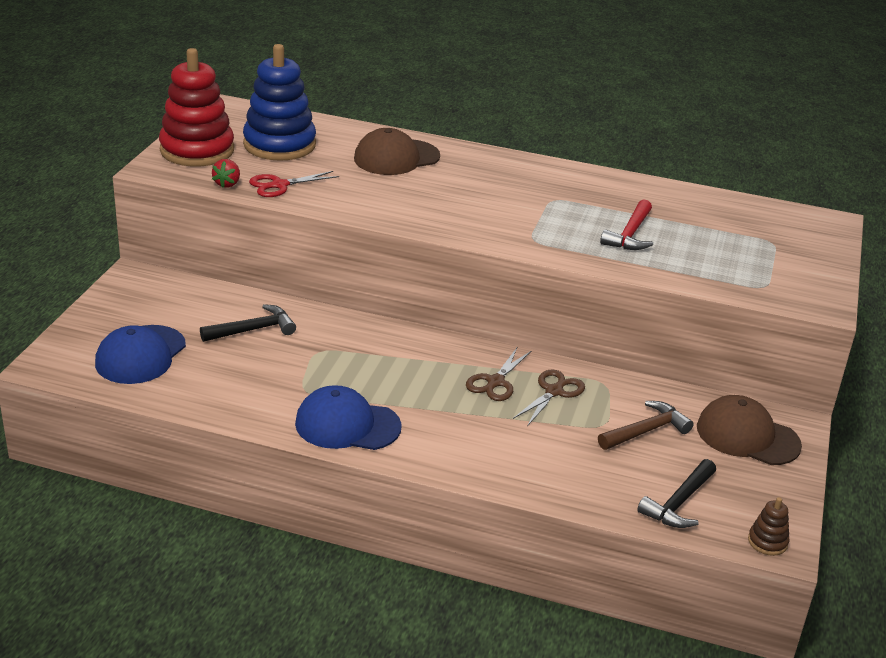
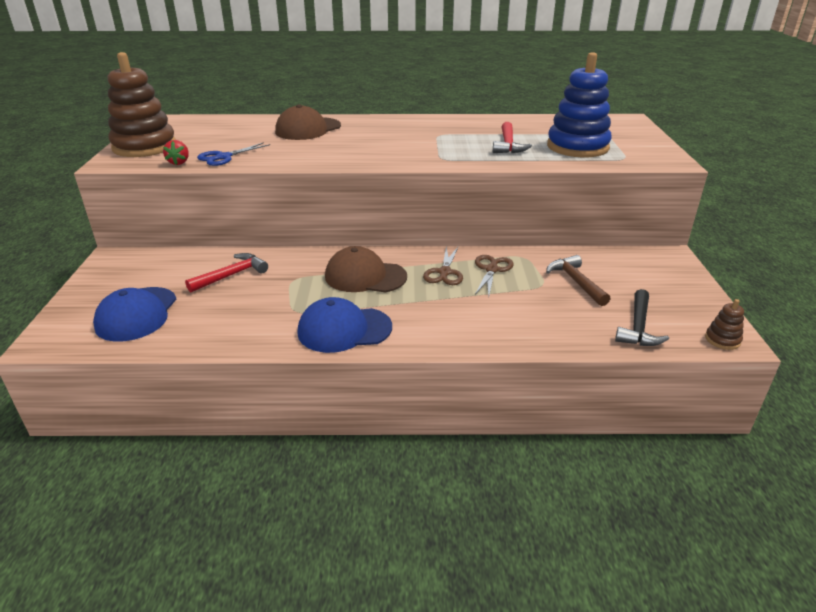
camera: 15 degrees left, 0 degrees up
(197, 150) = (144, 147): red stacking toy -> brown stacking toy
(253, 330) = (231, 275): black hammer -> red hammer
(279, 145) = (212, 134): blue stacking toy -> blue stacking toy (577, 147)
(279, 185) = (223, 157): red scissors -> blue scissors
(646, 431) = (576, 282): brown hammer -> brown hammer turned 60 degrees counterclockwise
(747, 436) = (646, 270): brown cap -> brown cap (365, 276)

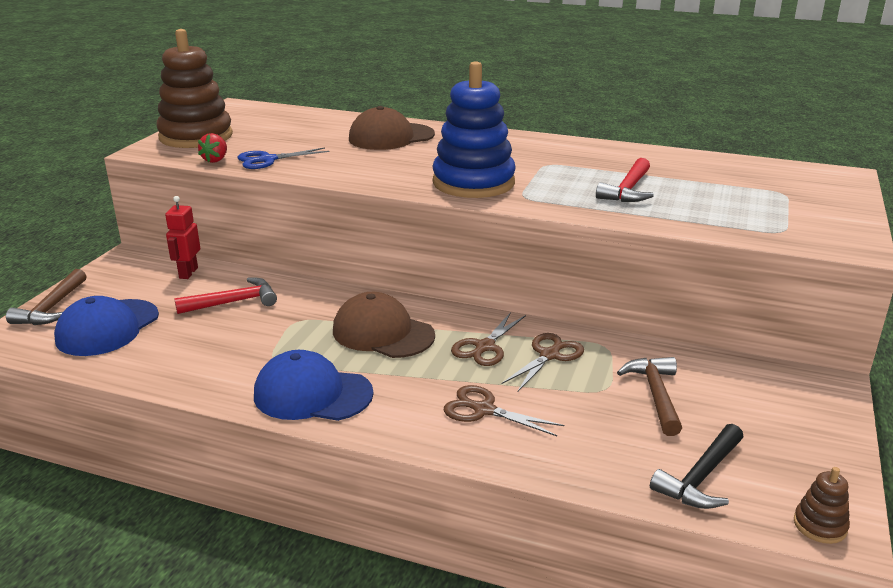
camera: 20 degrees right, 5 degrees down
(72, 308) = (52, 308): none -> brown hammer
(176, 260) = (188, 273): none -> red robot
(474, 314) = (483, 410): none -> brown scissors
(577, 147) = (725, 206): blue stacking toy -> blue stacking toy (473, 183)

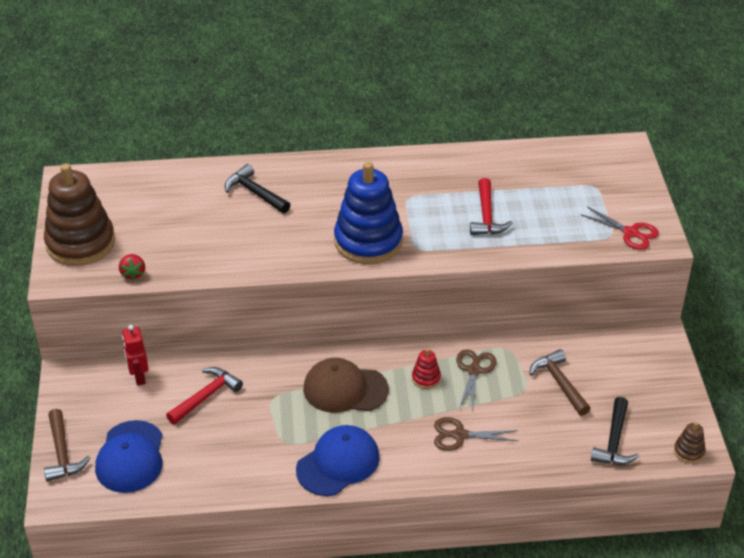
camera: 25 degrees left, 15 degrees up
(267, 160) = (178, 260): blue scissors -> none
(312, 394) = (338, 463): blue cap -> blue cap turned 150 degrees clockwise
(391, 137) = (255, 193): brown cap -> black hammer
(484, 347) = (426, 378): brown scissors -> red stacking toy
(813, 234) = (631, 233): none -> red scissors

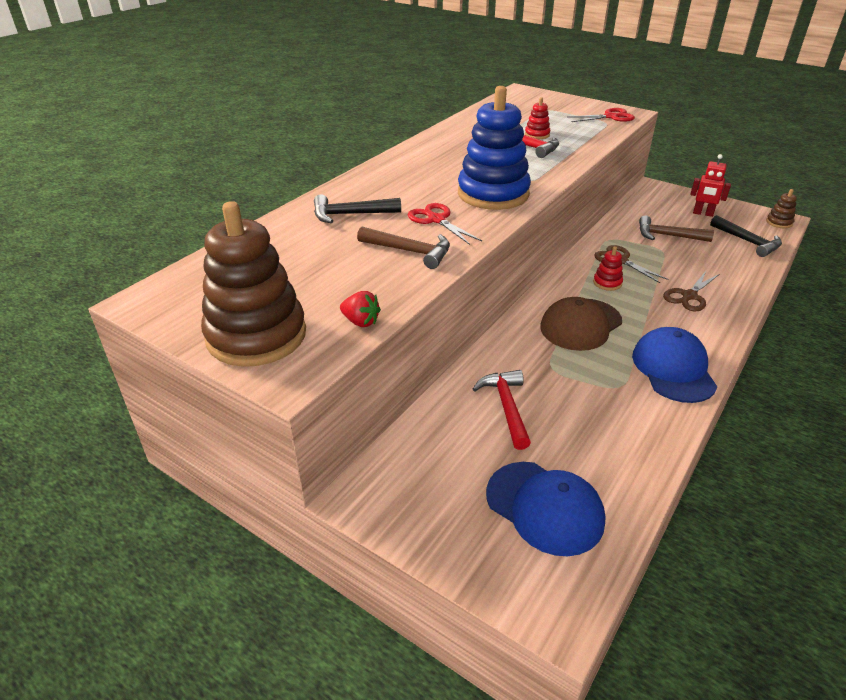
camera: 50 degrees left, 5 degrees down
(62, 453) = (483, 568): brown hammer -> brown hammer (410, 251)
(139, 377) = (426, 440): red robot -> red robot (703, 213)
(293, 235) = (436, 219): none -> red scissors
(521, 208) = (537, 134): none -> red stacking toy

